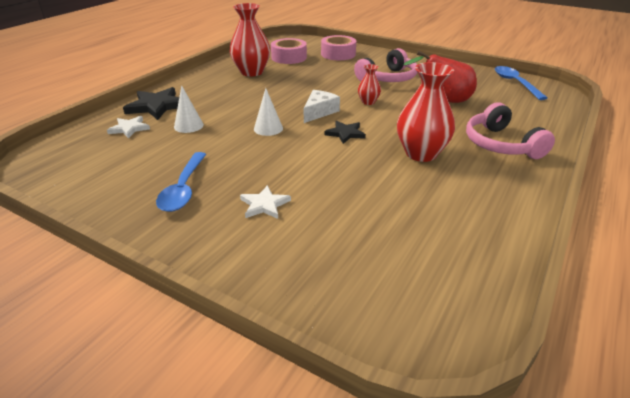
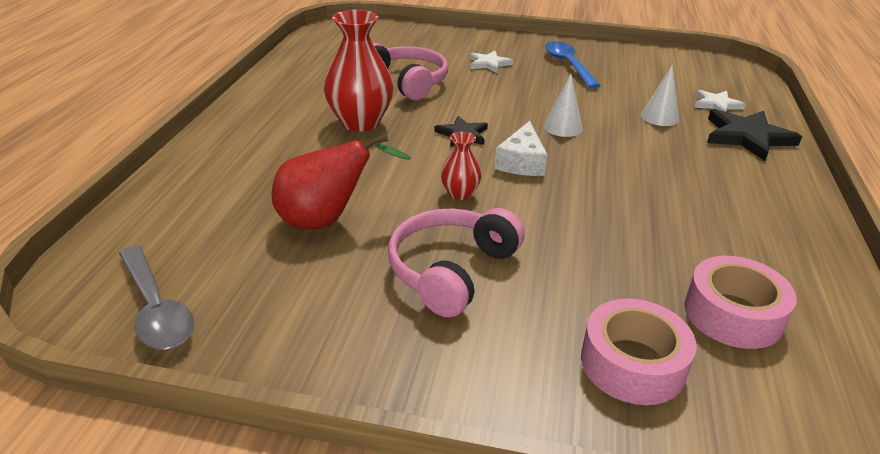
camera: 160 degrees right, 0 degrees up
(251, 72) = (735, 237): red vase -> none
(501, 144) = (255, 148): pink headphones -> pink headphones (406, 82)
(515, 83) = (156, 308): blue spoon -> grey spoon

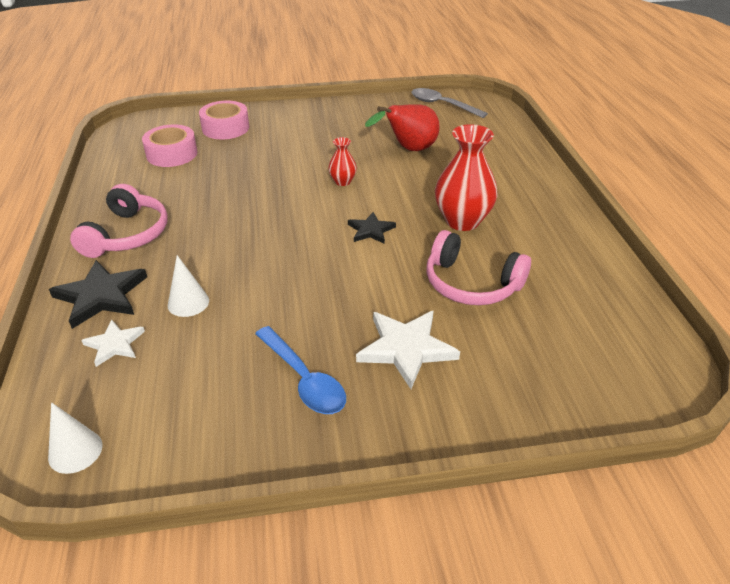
camera: 160 degrees right, 5 degrees up
(451, 270) = (323, 142): pink headphones -> pink headphones (127, 235)
(489, 64) = (406, 348): white star -> white star, size x1.68
(522, 162) = (310, 215): white cheese -> none
(563, 127) = (286, 261): white cone -> white cone (75, 451)

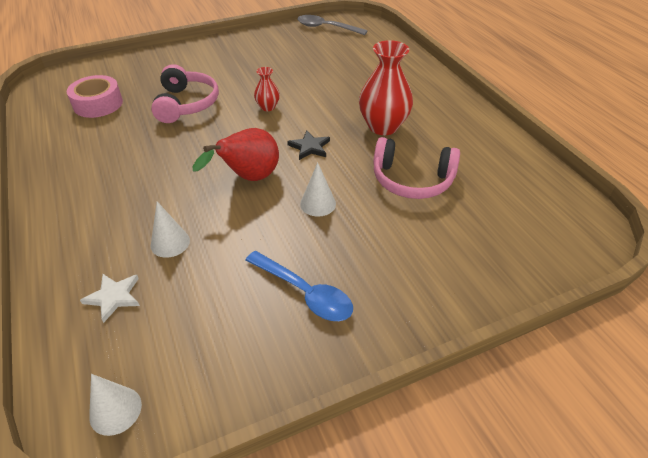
camera: 15 degrees left, 5 degrees up
(101, 296) = (81, 252): black star -> none
(127, 235) = (84, 188): pink headphones -> pink headphones (186, 104)
(225, 128) = (140, 72): pink tape -> none
(355, 291) = (318, 204): none -> white cone
(406, 348) = (381, 247): white star -> none
(409, 150) = (314, 71): red pear -> red pear (248, 178)

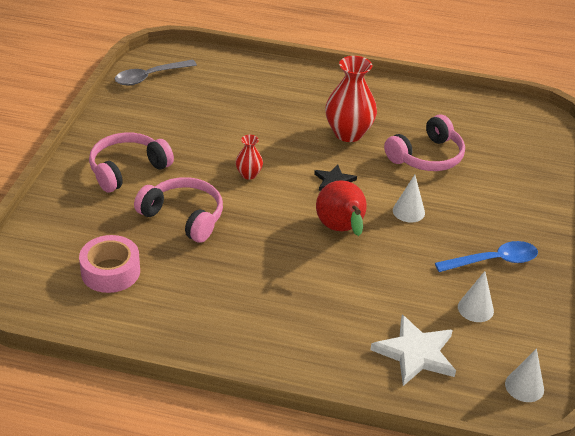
camera: 55 degrees left, 5 degrees down
(113, 297) = (416, 353): white star -> white star, size x1.68
(170, 243) = (380, 302): white cone -> white cone (475, 309)
(214, 63) = (127, 169): none -> pink headphones

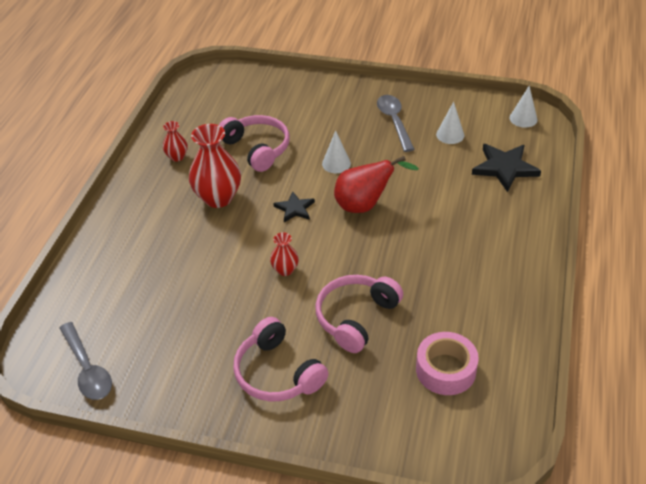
camera: 85 degrees left, 5 degrees up
(407, 107) = (177, 157): none -> red vase
(416, 353) = (505, 168): white star -> black star
(493, 261) = (394, 122): blue spoon -> grey spoon

